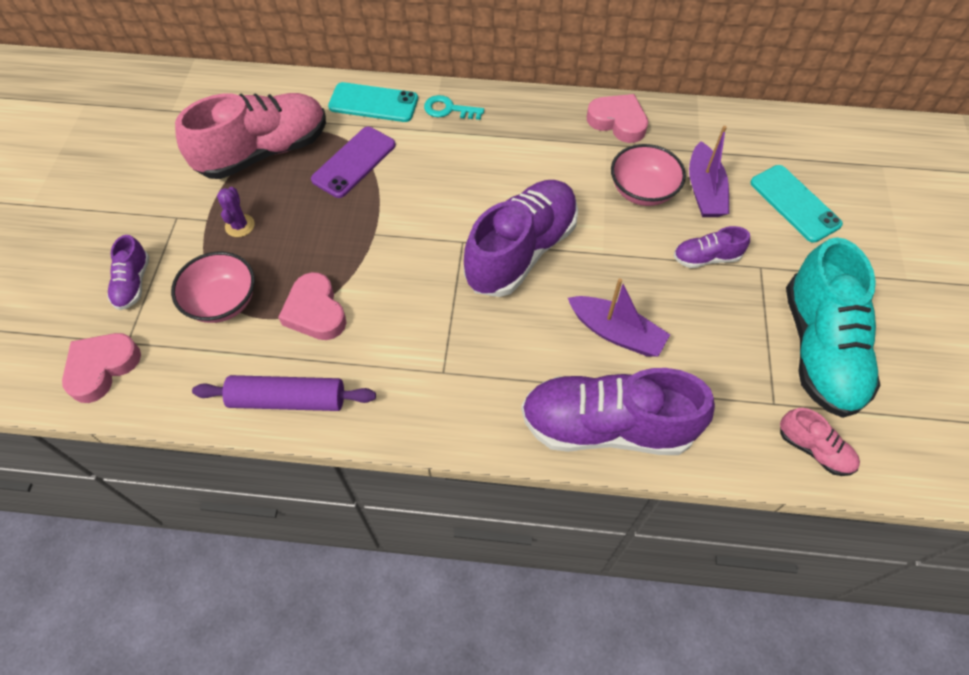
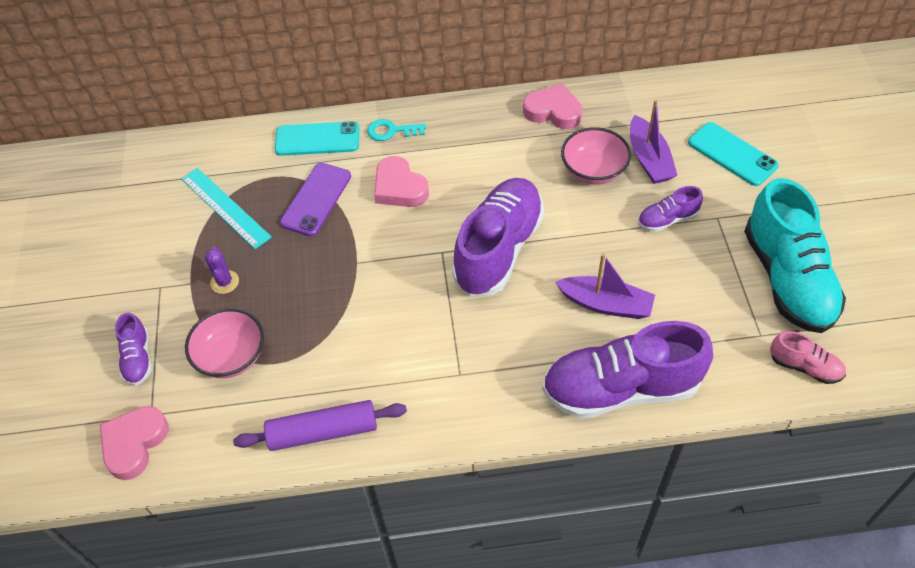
camera: 10 degrees left, 5 degrees down
(264, 152) = (225, 207): pink shoe -> turquoise ruler
(315, 311) = (323, 346): pink heart -> pink heart (399, 187)

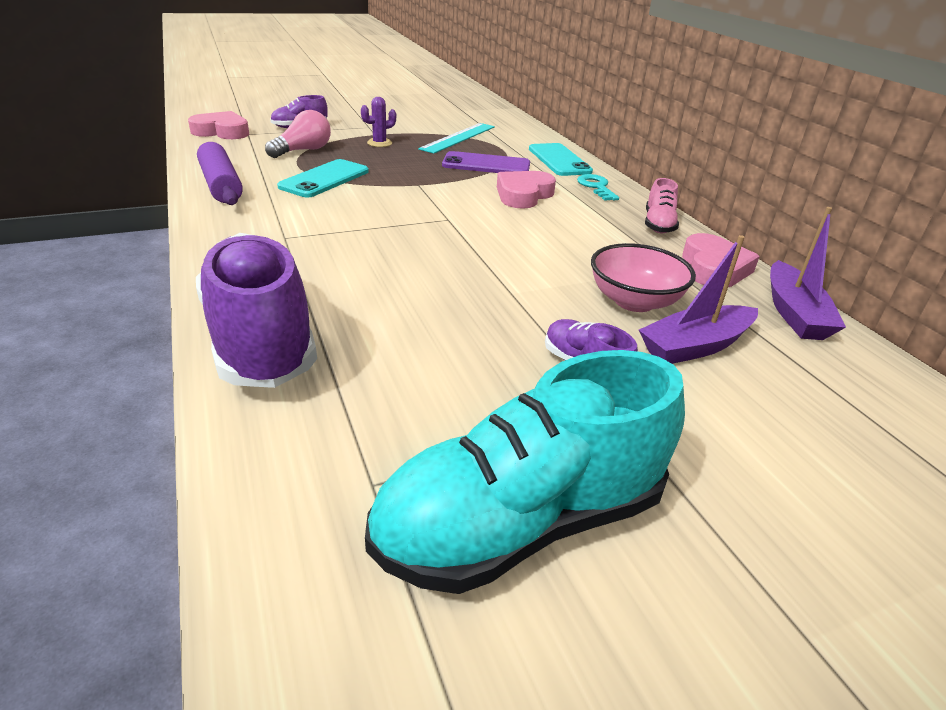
camera: 70 degrees right, 20 degrees down
(231, 356) = (303, 151): pink bowl -> pink light bulb
(498, 249) = (465, 247): purple shoe -> none
(606, 304) = (402, 321): purple boat -> purple boat (794, 313)
(732, 154) = (786, 436): turquoise phone -> turquoise phone (324, 179)
(804, 366) = (301, 553): pink shoe -> pink shoe (658, 224)

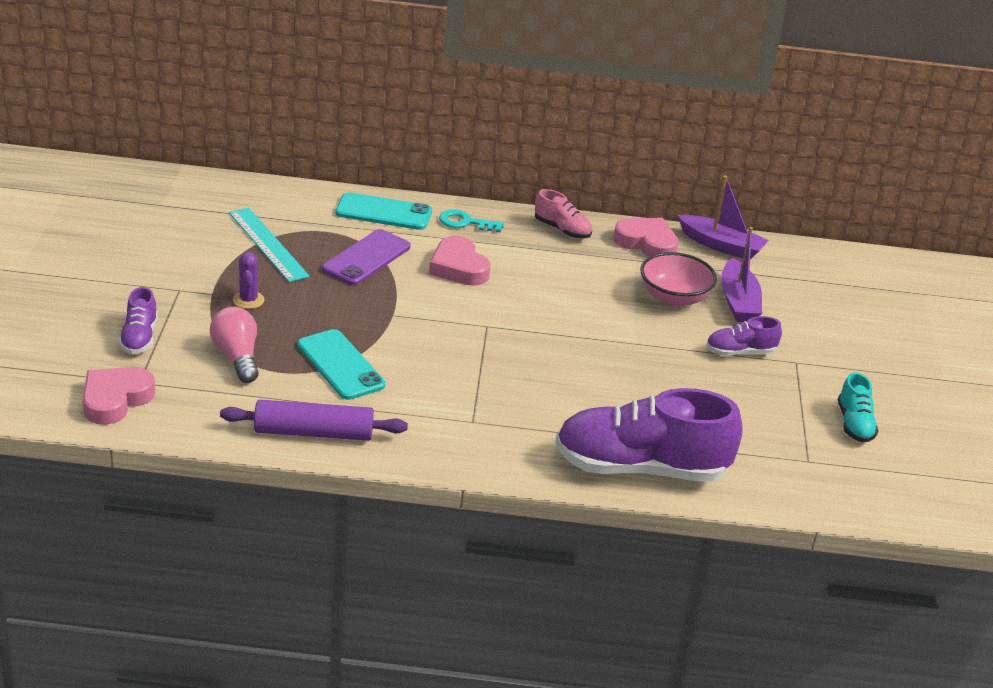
camera: 65 degrees left, 0 degrees up
(521, 523) = (854, 424): turquoise shoe -> turquoise shoe, size x0.46

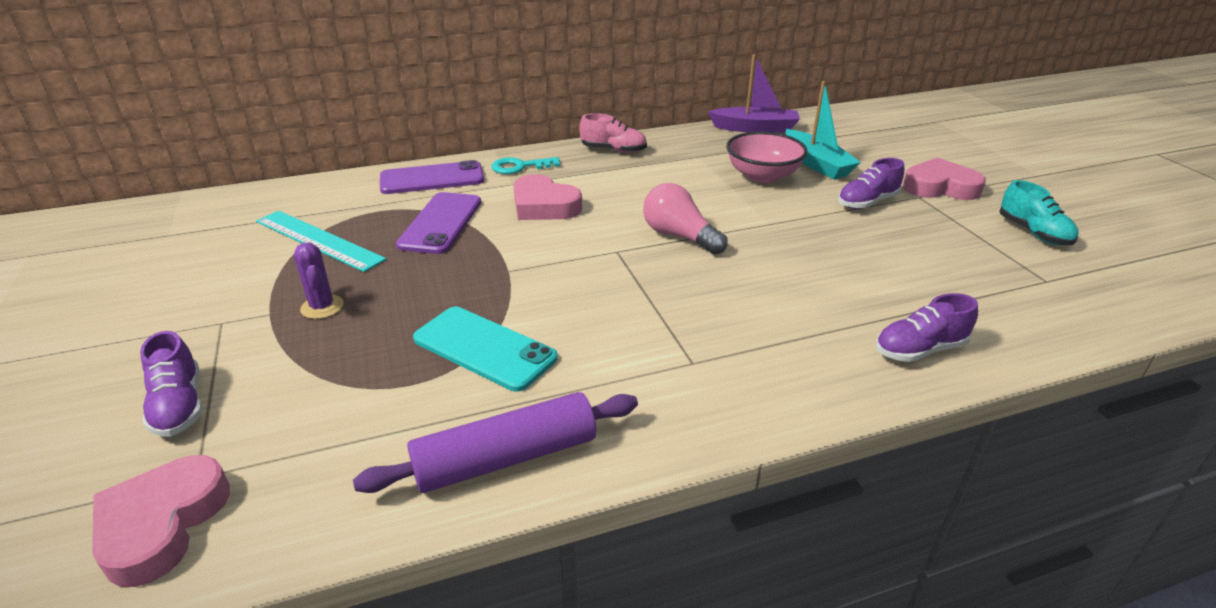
camera: 20 degrees left, 0 degrees up
(237, 357) = (339, 384): pink light bulb -> pink light bulb (679, 236)
(383, 212) = (432, 179): turquoise phone -> purple phone
(641, 468) = (919, 349): purple shoe -> purple shoe, size x0.46
(647, 243) = (694, 142): pink heart -> pink heart (940, 187)
(738, 301) = (816, 164): purple boat -> turquoise boat

